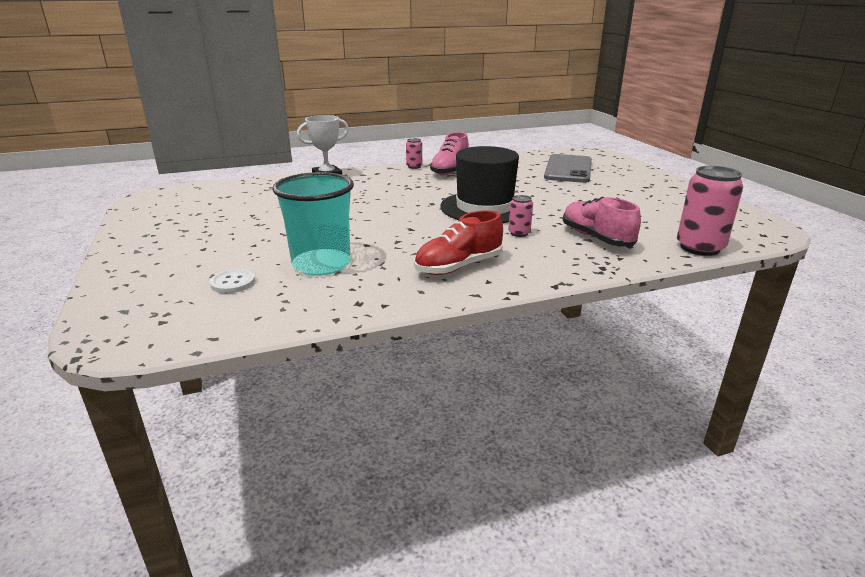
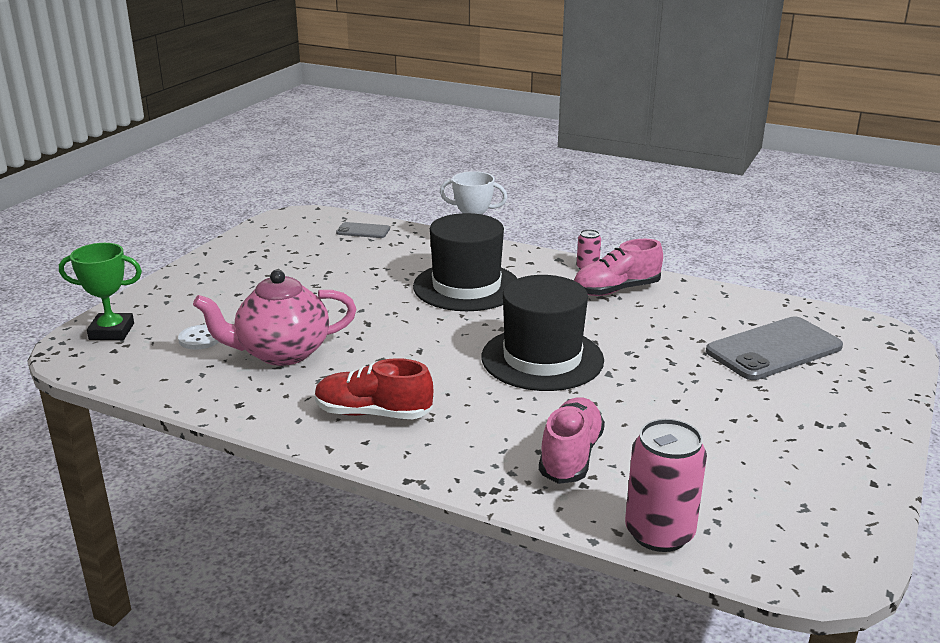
camera: 45 degrees right, 0 degrees up
(129, 312) = (111, 331): none -> green trophy
(229, 189) = (363, 231): none -> grey phone
(321, 264) = (282, 353): turquoise cup -> pink teapot
(366, 193) = (466, 286): none -> black hat
(519, 233) = (505, 407): pink can -> none

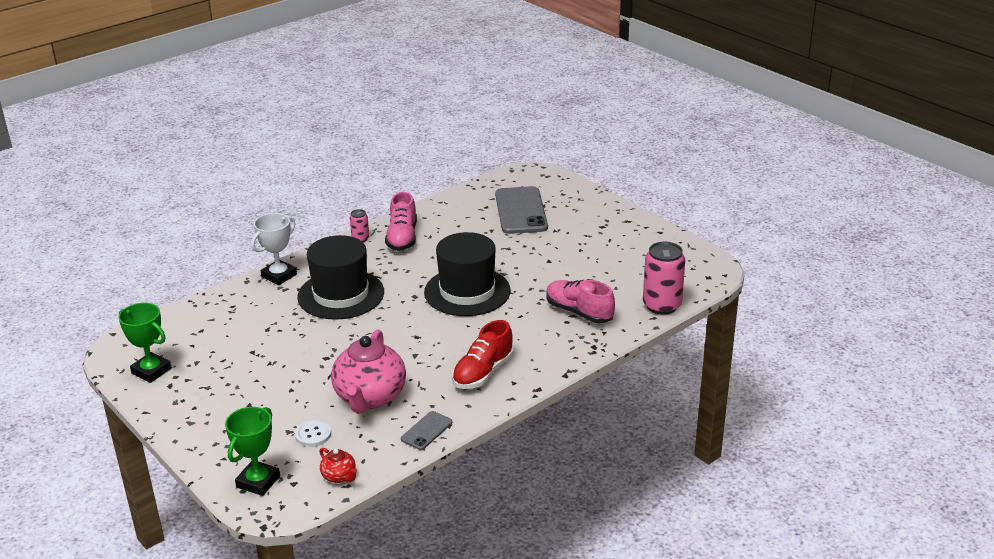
camera: 65 degrees left, 5 degrees up
(131, 372) = (339, 476): none -> red teapot
(269, 238) = (151, 371): none -> green trophy
(363, 231) = (191, 319): grey phone -> grey phone (426, 431)

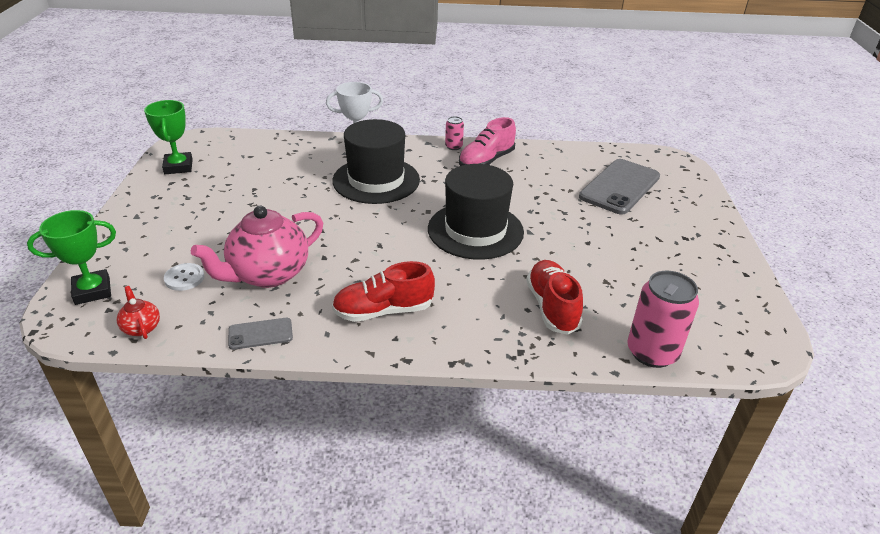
camera: 40 degrees right, 5 degrees up
(339, 476) = (141, 327): red teapot -> red teapot turned 150 degrees clockwise
(579, 312) = (552, 307): pink shoe -> red shoe

